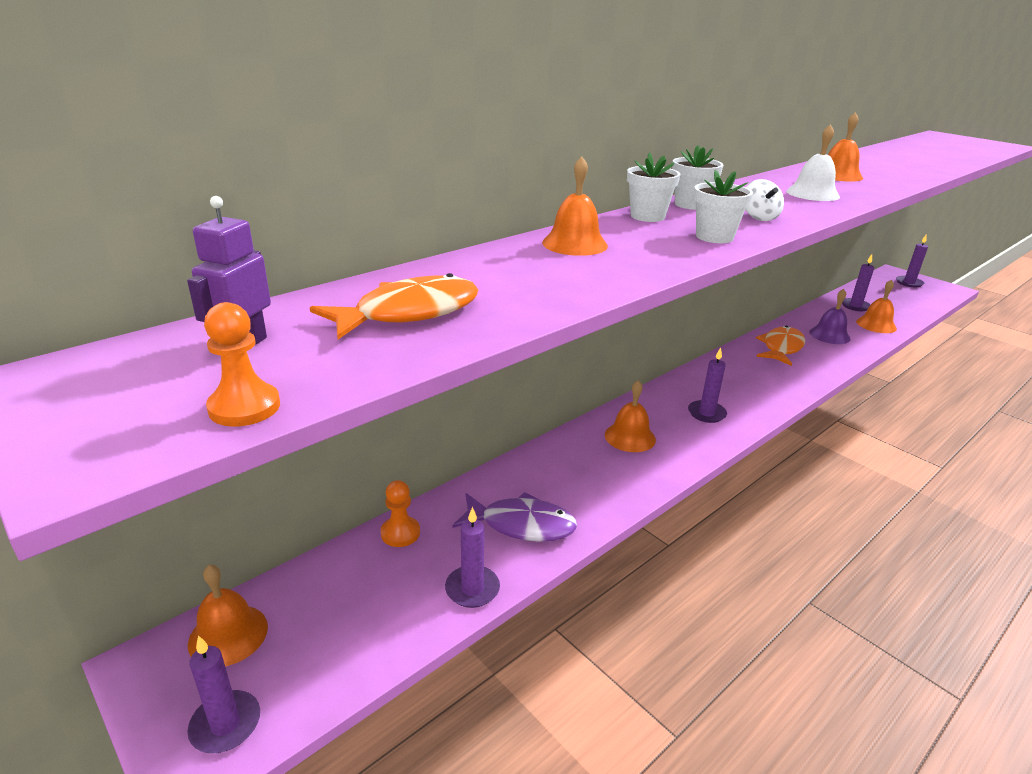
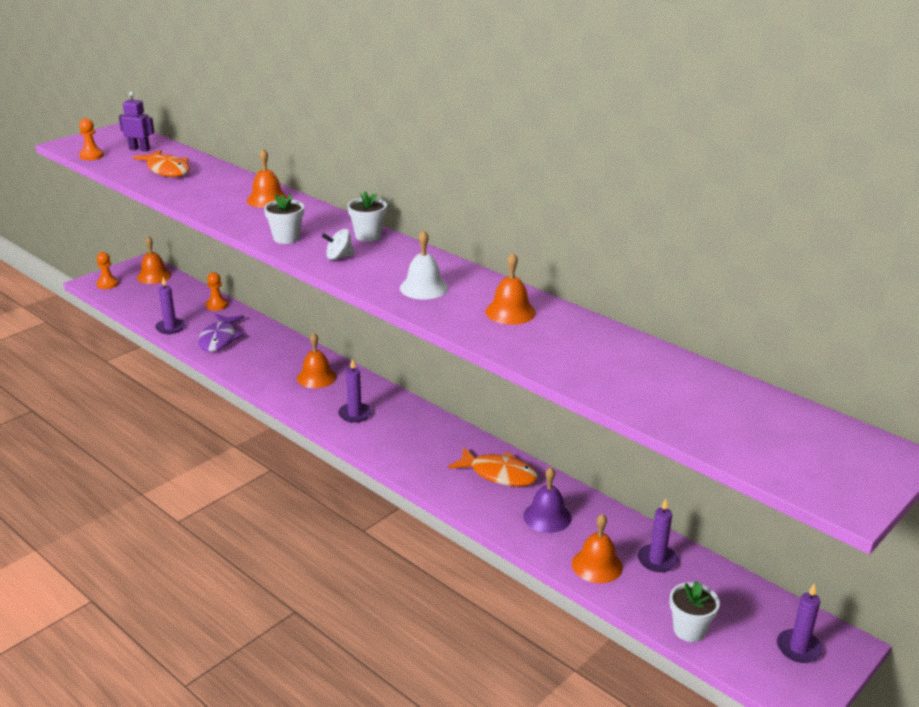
camera: 85 degrees right, 0 degrees up
(225, 724) = (107, 284): purple candle -> orange pawn
(647, 216) = (331, 220): white flower pot -> white flower pot (689, 630)

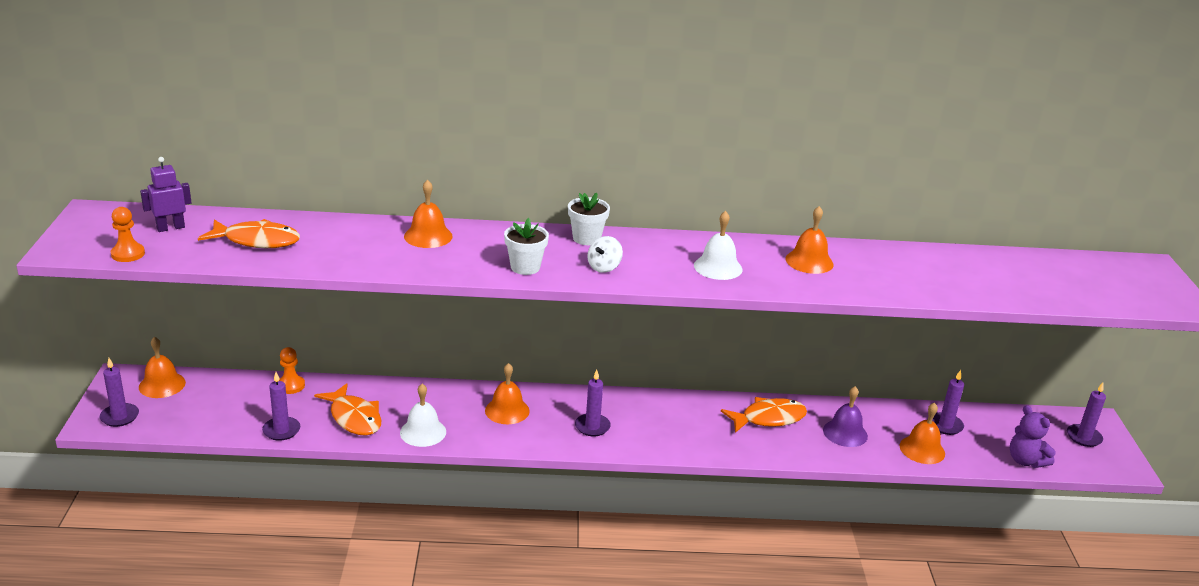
camera: 45 degrees left, 0 degrees up
(107, 284) = (119, 417): orange pawn -> purple candle
(220, 339) = (354, 418): purple fish -> orange fish
(244, 365) = (423, 432): none -> white bell
(689, 630) = (1025, 461): white flower pot -> purple teddy bear

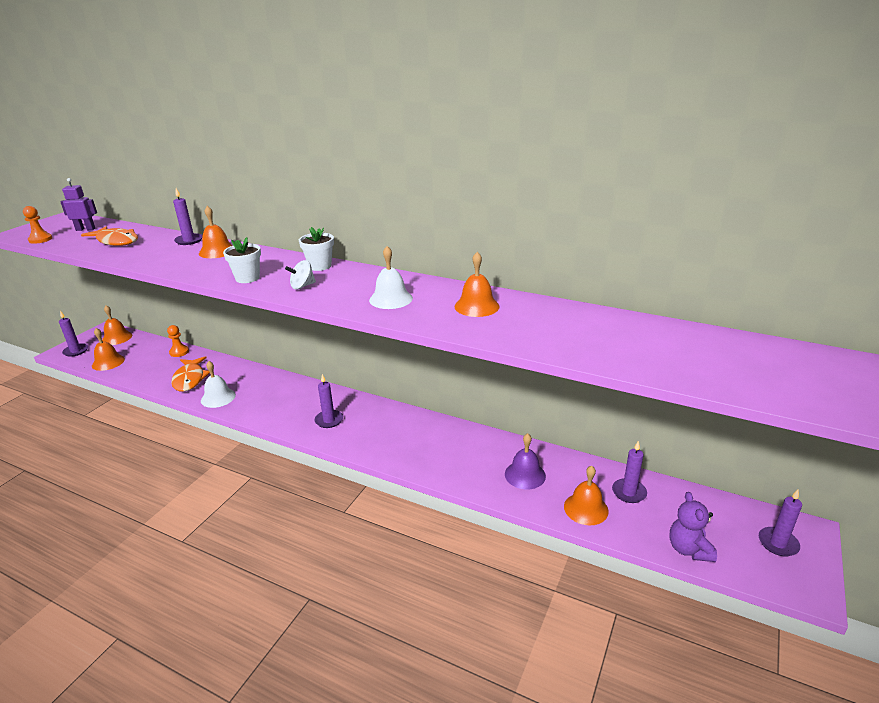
camera: 30 degrees right, 0 degrees up
(281, 430) = (142, 377): purple candle -> purple candle (189, 240)
(507, 410) = (285, 395): orange bell -> orange bell (108, 362)
(768, 418) = (469, 446): orange fish -> none

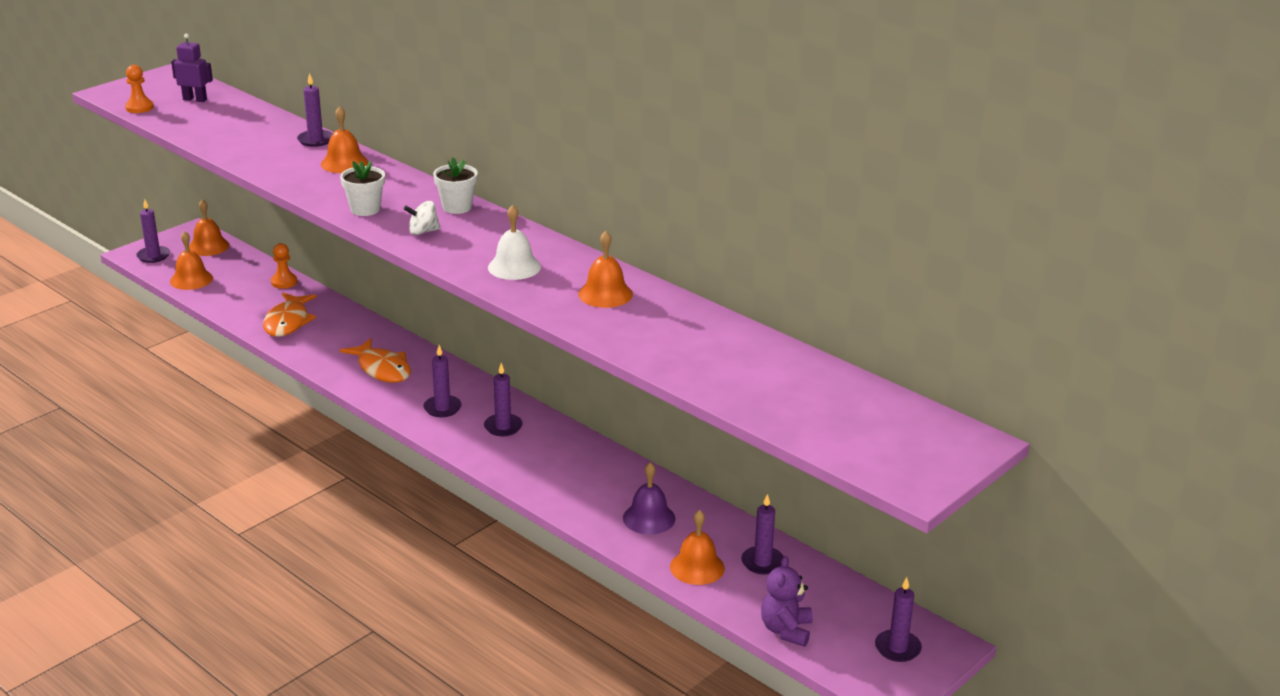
camera: 15 degrees right, 0 degrees up
(116, 241) = (228, 126): orange fish -> orange fish (382, 369)
(218, 397) = (316, 353): white bell -> none
(380, 425) = (503, 427): none -> purple candle

